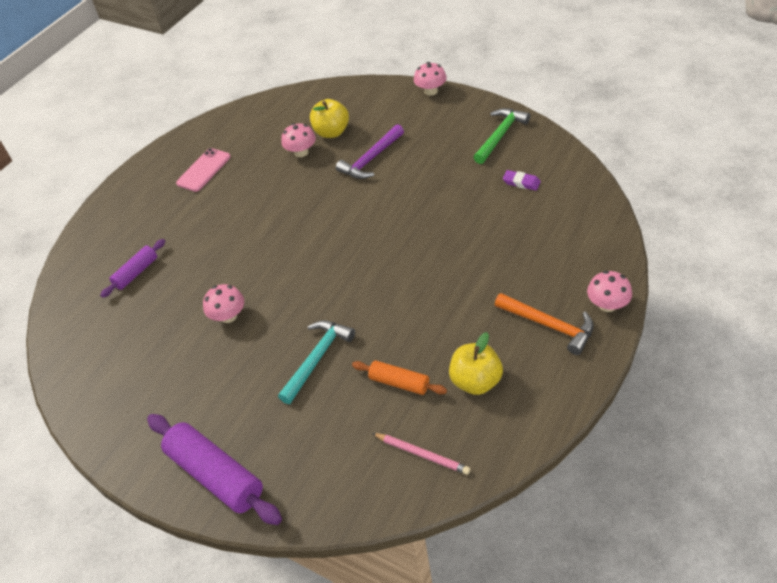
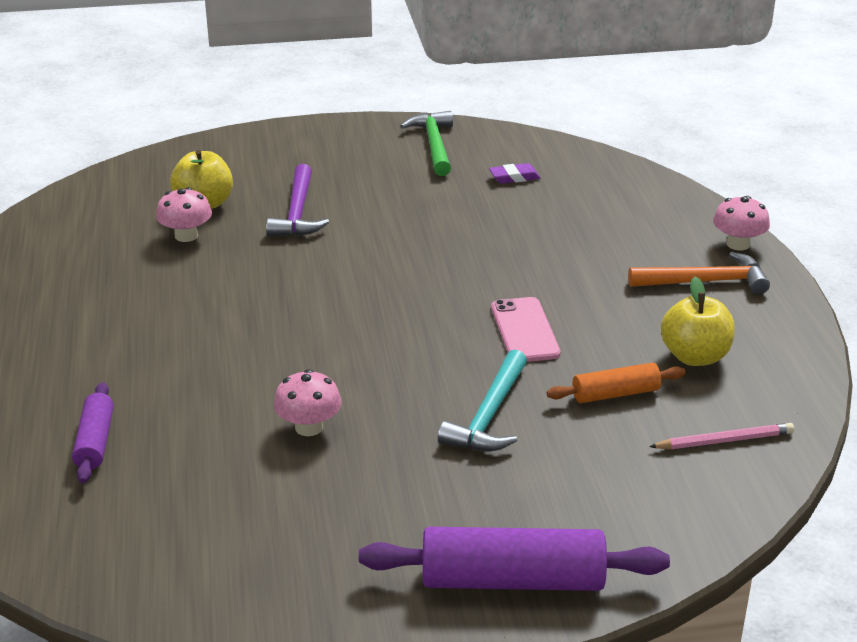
camera: 45 degrees left, 15 degrees down
(204, 170) = (53, 299): pink phone -> pink phone (524, 330)
(317, 359) = (488, 415): turquoise hammer -> turquoise hammer turned 150 degrees counterclockwise
(431, 91) = (290, 129): pink mushroom -> none

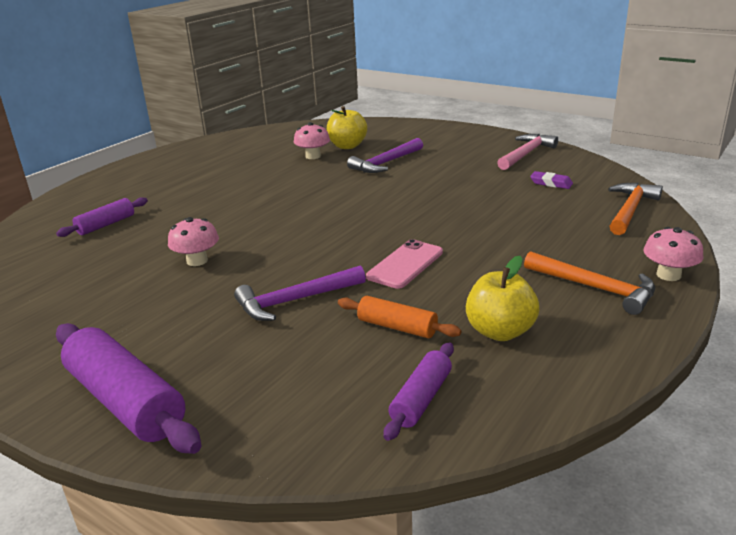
camera: 45 degrees right, 5 degrees down
(434, 145) = (526, 154): green hammer -> pink hammer
(488, 415) = (295, 300): turquoise hammer -> purple hammer
(625, 184) = (630, 210): none -> orange hammer
(724, 441) = (421, 399): pink pencil -> purple rolling pin

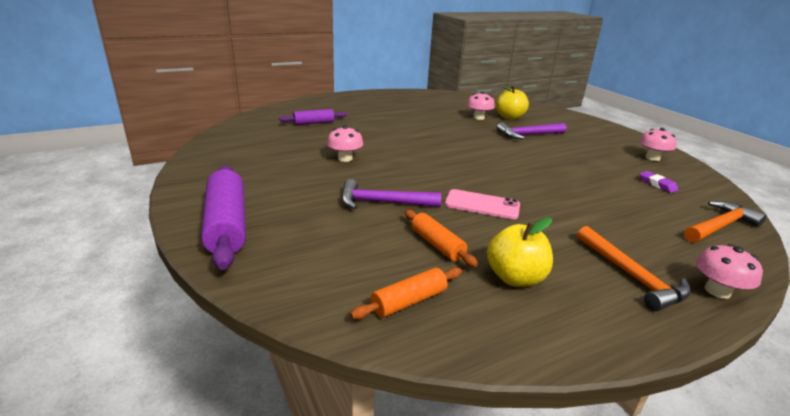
camera: 25 degrees right, 0 degrees up
(405, 264) = (482, 205): pink phone -> pink phone turned 45 degrees clockwise
(421, 399) = (409, 301): purple rolling pin -> orange rolling pin
(526, 154) = (652, 158): pink hammer -> pink mushroom

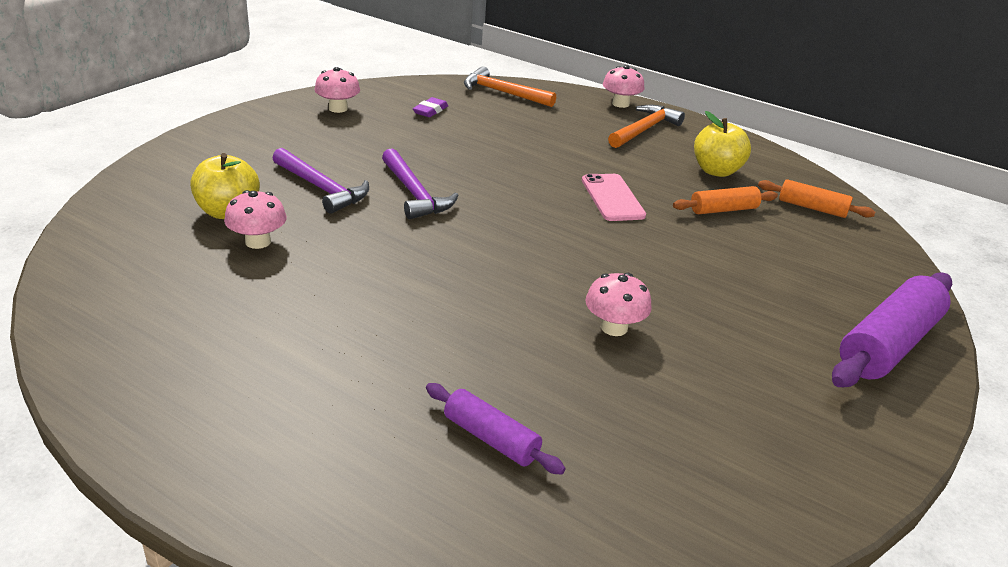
camera: 120 degrees left, 5 degrees up
(383, 202) = (692, 258): purple hammer -> purple hammer (414, 194)
(437, 245) = (723, 210): orange rolling pin -> orange rolling pin turned 45 degrees clockwise

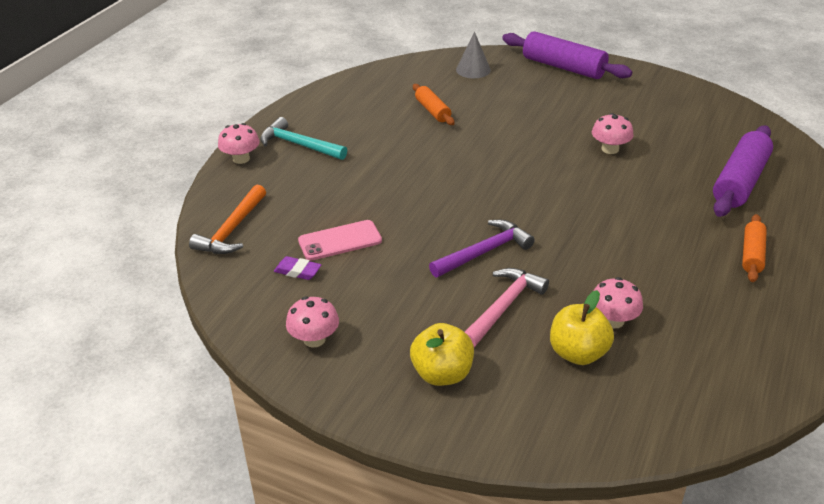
camera: 95 degrees left, 5 degrees up
(321, 188) = (504, 307): purple hammer -> pink hammer
(491, 439) = (740, 182): purple rolling pin -> purple rolling pin, size x1.78
(612, 198) = (439, 156): pink phone -> pink phone (340, 241)
(644, 130) = (299, 145): orange hammer -> turquoise hammer
(716, 171) = (368, 112): yellow apple -> yellow apple (442, 374)
(812, 208) = (411, 78): orange rolling pin -> orange rolling pin (752, 254)
(852, 257) = (473, 70): none -> grey cone

